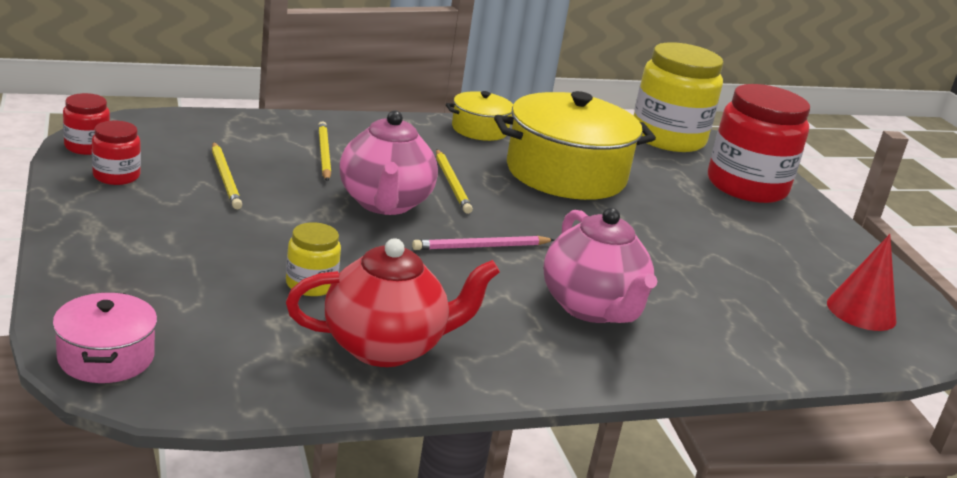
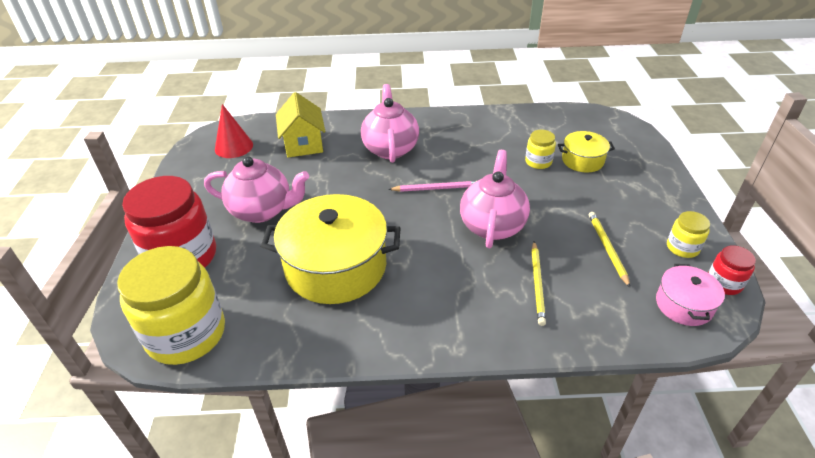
camera: 160 degrees left, 15 degrees up
(106, 357) = (621, 126): pink pot -> pink pot (684, 305)
(116, 176) = (682, 247): red jar -> yellow jar
(386, 347) = (502, 130): red teapot -> none
(452, 184) = (438, 249): yellow pencil -> none
(479, 129) = (385, 336): yellow pot -> yellow pot (582, 160)
(708, 225) = (262, 211): none -> pink teapot
(751, 316) = (303, 144): none -> yellow house

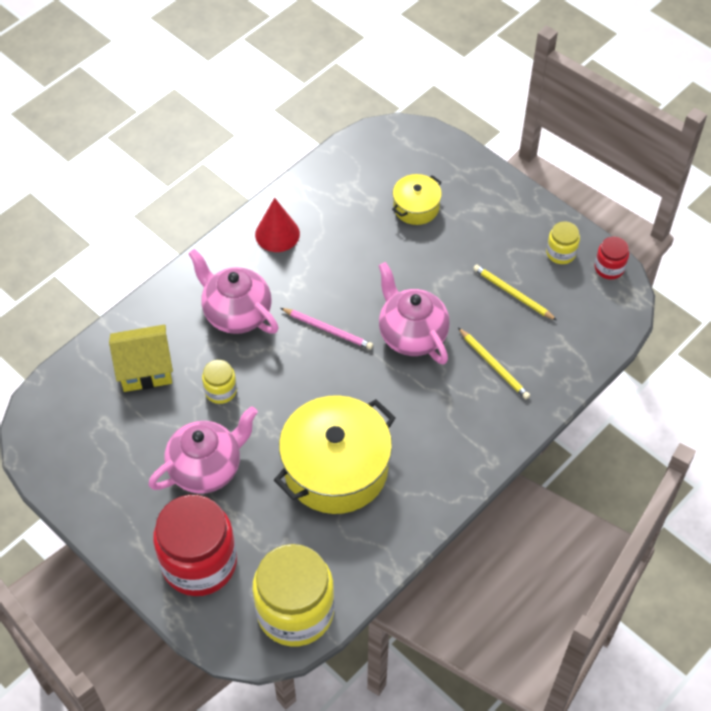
camera: 45 degrees left, 15 degrees up
(234, 147) = (78, 424): red cone -> red cone (277, 234)
(303, 144) = (145, 369): yellow house -> yellow house turned 45 degrees counterclockwise
(436, 188) = (328, 329): pink pencil -> pink pencil turned 75 degrees clockwise
(538, 162) = (382, 235): yellow jar -> yellow jar (220, 391)
(684, 305) = (598, 308): pink pot -> none

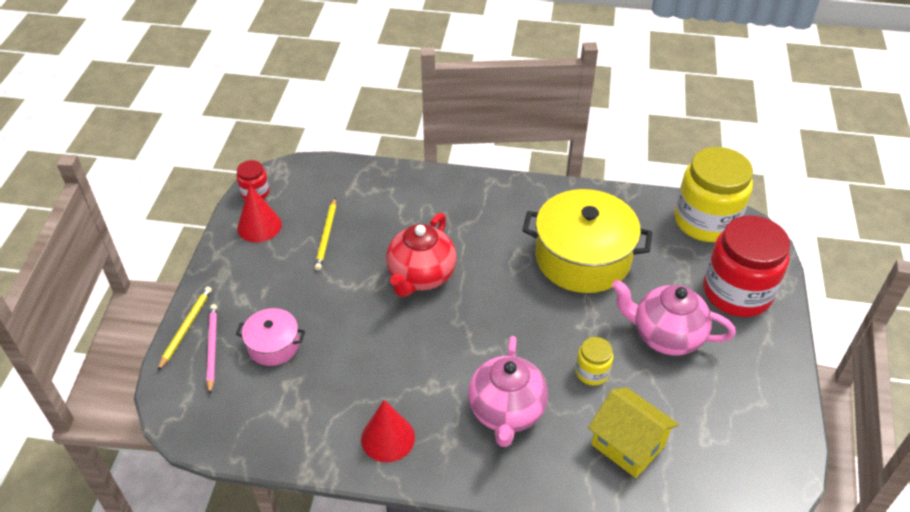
camera: 125 degrees left, 10 degrees down
(328, 329) = (464, 333): pink pencil -> pink pencil (212, 348)
(412, 335) = (421, 276): pink teapot -> red teapot
(416, 207) = (273, 345): yellow pot -> pink pot
(494, 365) = (407, 215): yellow pencil -> yellow pencil (186, 328)
(561, 253) = (259, 226): yellow jar -> red cone

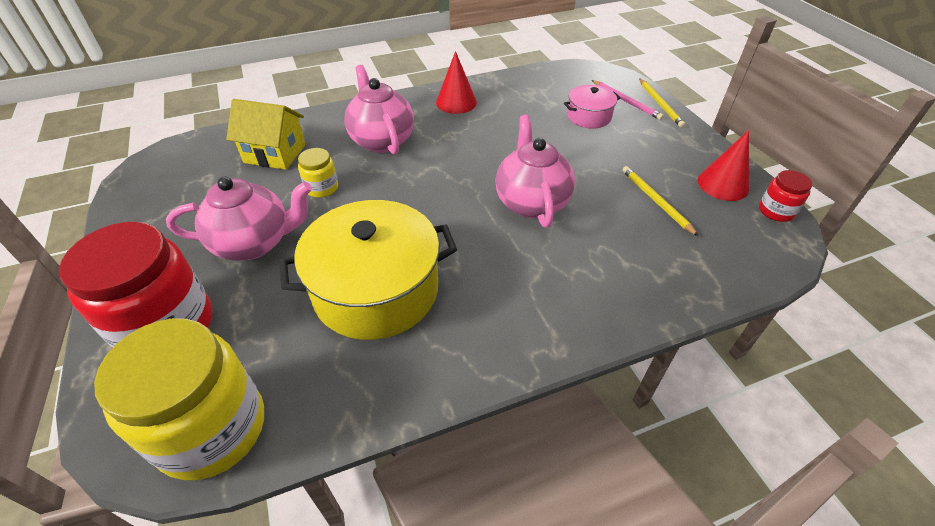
camera: 150 degrees right, 0 degrees up
(421, 276) = (531, 202): red teapot -> pink teapot

